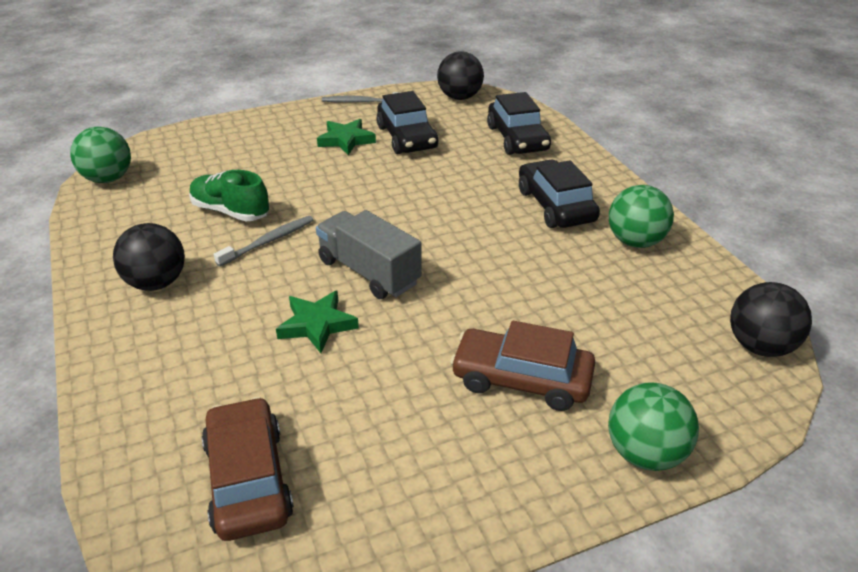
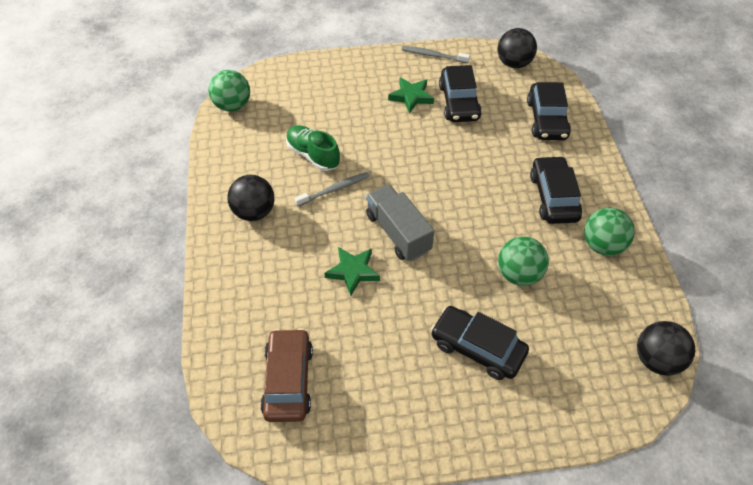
camera: 15 degrees right, 15 degrees up
(521, 380) = (477, 348): brown car -> black car
(645, 453) = (540, 424): green ball -> green ball (519, 274)

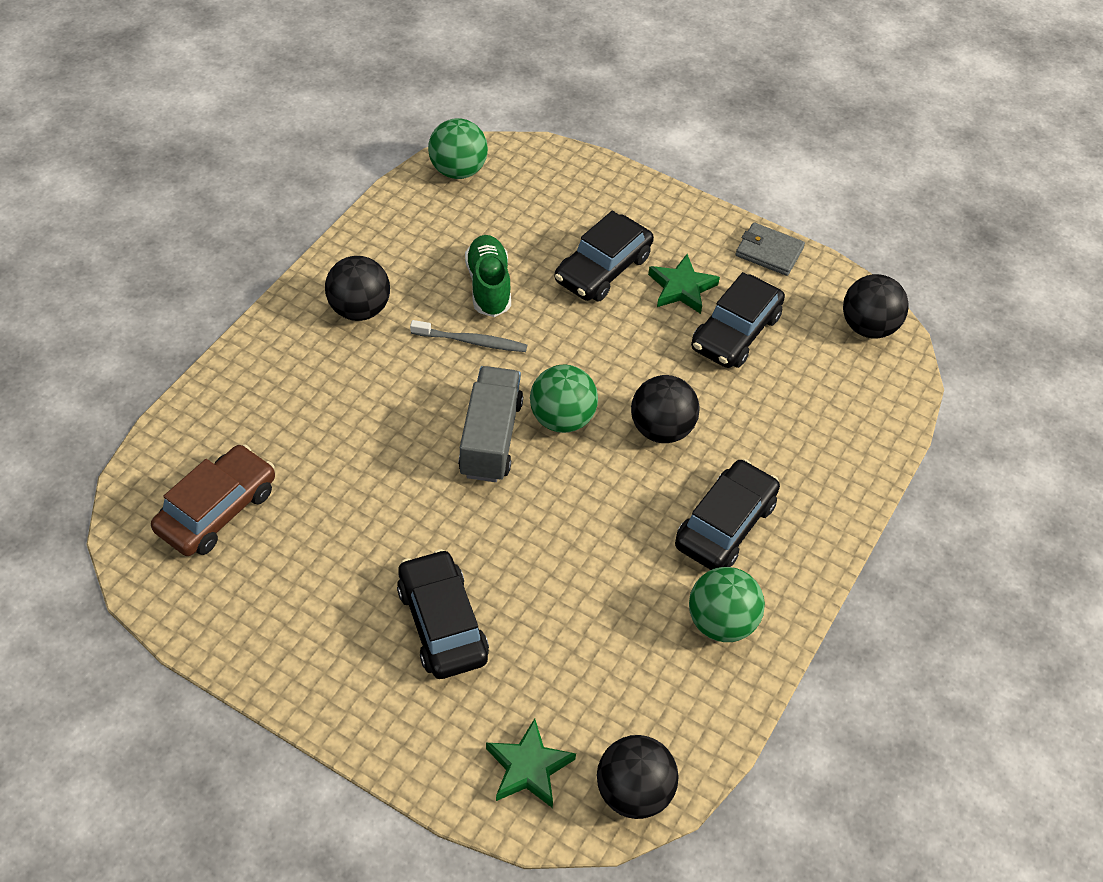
camera: 35 degrees right, 0 degrees up
(353, 271) = (396, 446): green star -> green star (528, 768)
(433, 55) = (769, 252): grey toothbrush -> grey wallet
(475, 171) = (661, 429): none -> black ball
(519, 274) = (578, 581): green ball -> green ball (562, 419)
(547, 119) = (829, 426): black car -> black car (603, 269)

